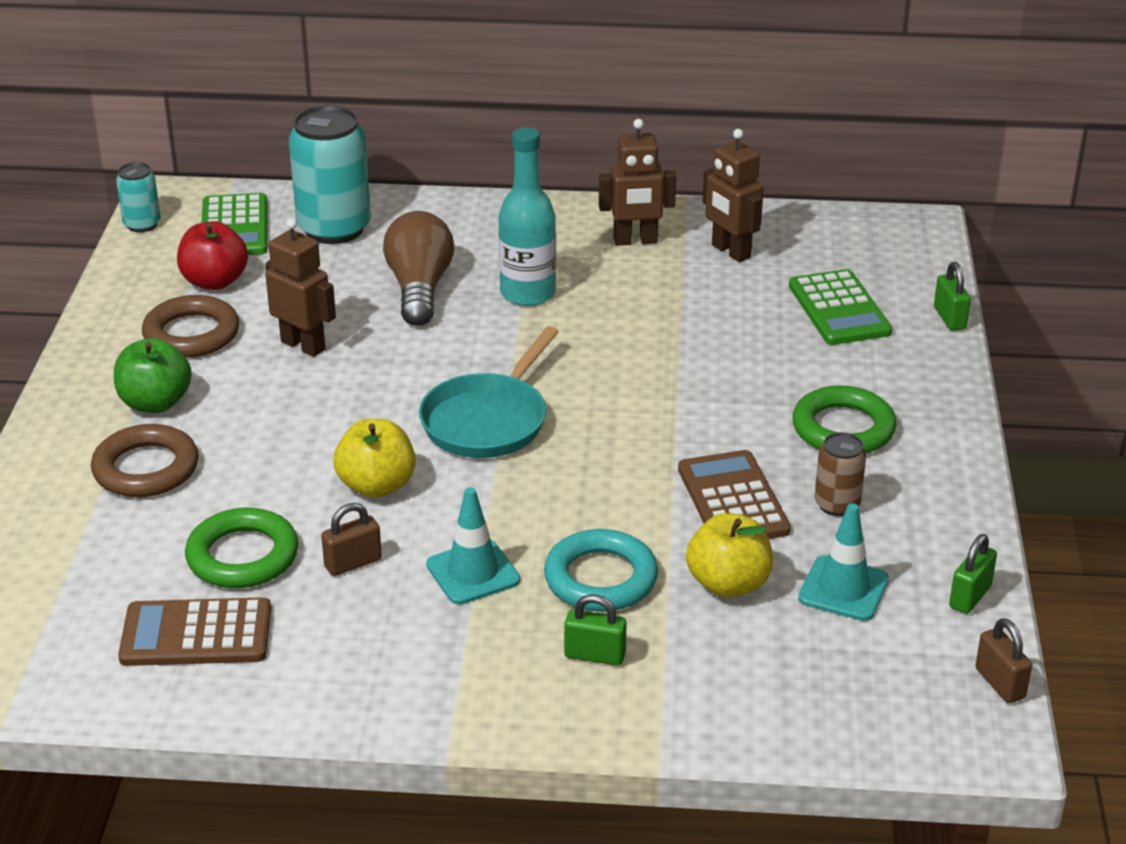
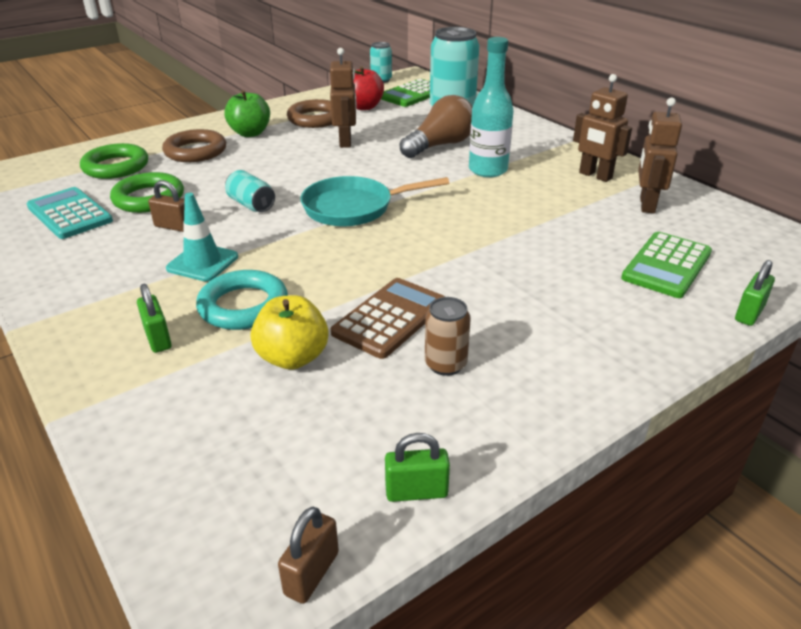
camera: 50 degrees right, 0 degrees up
(196, 634) = (69, 214): brown calculator -> turquoise calculator
(376, 486) = (251, 204): yellow apple -> turquoise can
(843, 428) = (538, 327): green ring -> green ring (116, 167)
(843, 589) = (346, 414): turquoise traffic cone -> none

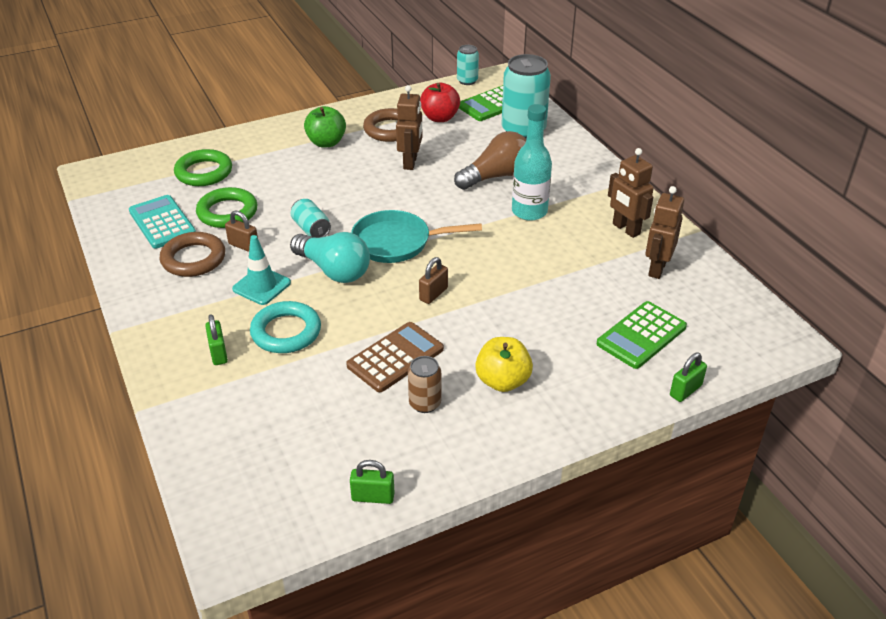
camera: 10 degrees right, 5 degrees up
(195, 151) = (274, 160): brown ring -> brown ring (193, 259)
(288, 239) = (334, 270): none -> turquoise light bulb
(293, 358) = (313, 382): yellow apple -> yellow apple (502, 381)
(312, 573) = (291, 539): brown padlock -> brown padlock (433, 294)

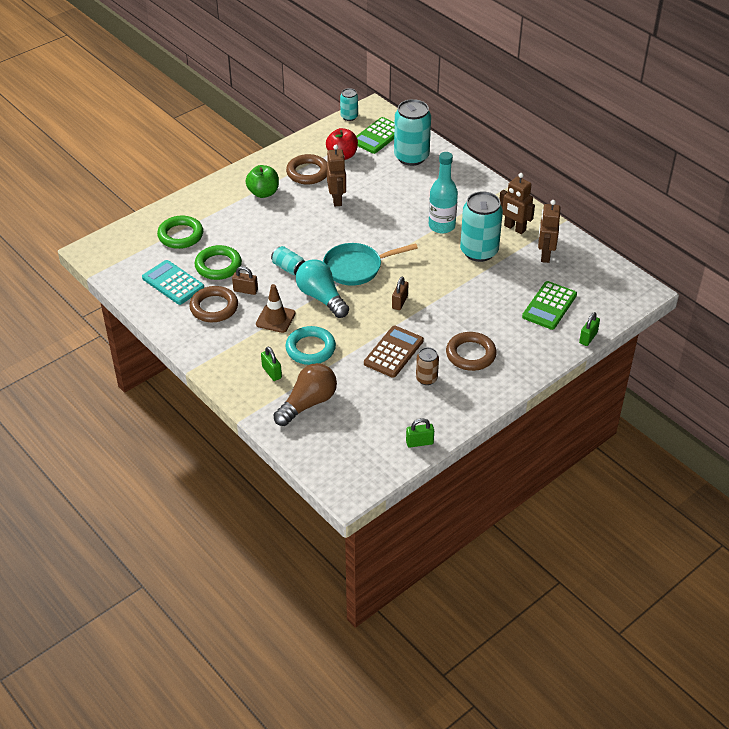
camera: 15 degrees left, 5 degrees up
(261, 286) = (275, 319): turquoise traffic cone -> brown traffic cone
(334, 270) = (321, 297): turquoise light bulb -> turquoise light bulb turned 150 degrees counterclockwise
(496, 176) = (406, 200): brown light bulb -> brown light bulb (308, 403)
(502, 381) = (470, 354): yellow apple -> brown ring
(567, 249) = (479, 251): none -> turquoise can

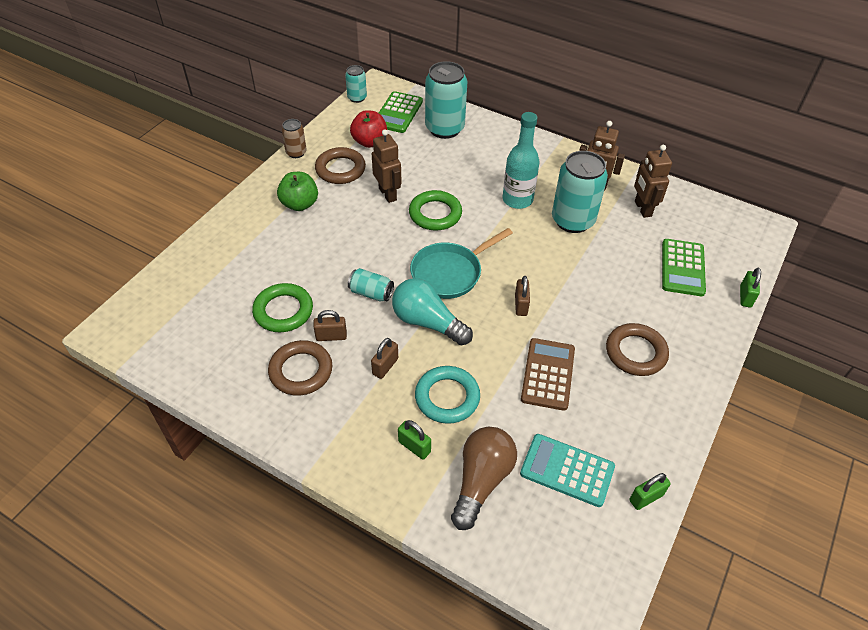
camera: 20 degrees left, 5 degrees up
(173, 283) = (234, 349): turquoise calculator -> turquoise calculator (567, 470)
(180, 235) = (220, 281): green ring -> green ring (435, 214)
(275, 319) = (385, 366): brown traffic cone -> brown padlock
(426, 379) = (604, 400): brown can -> brown can (296, 153)

